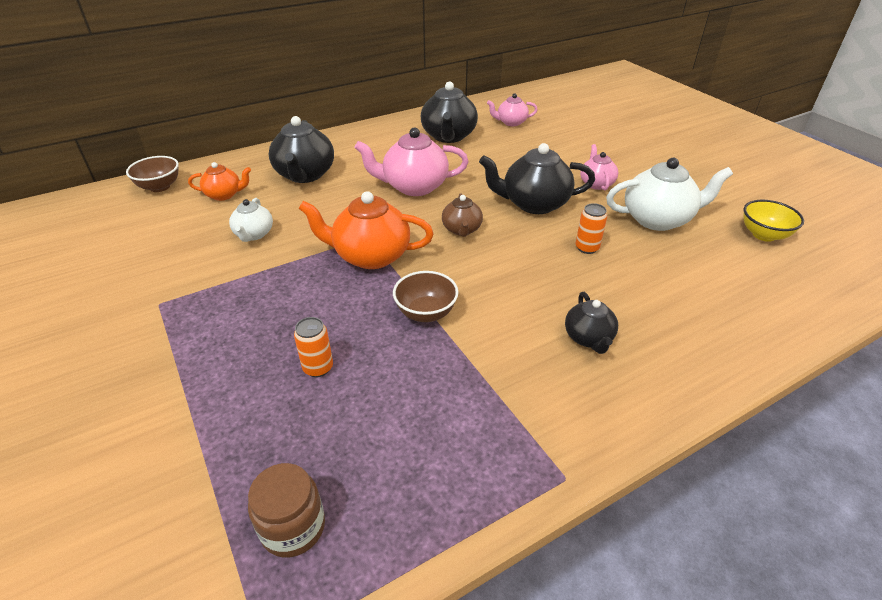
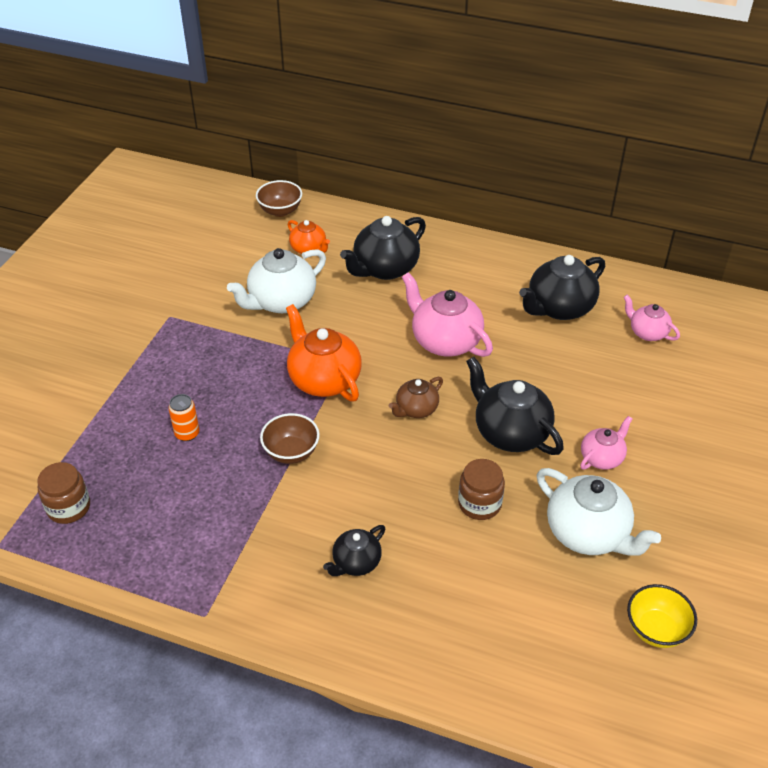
camera: 50 degrees right, 5 degrees up
(254, 234) = (281, 301): white teapot -> white teapot, size x1.76
(587, 248) = (479, 504): orange can -> brown jar

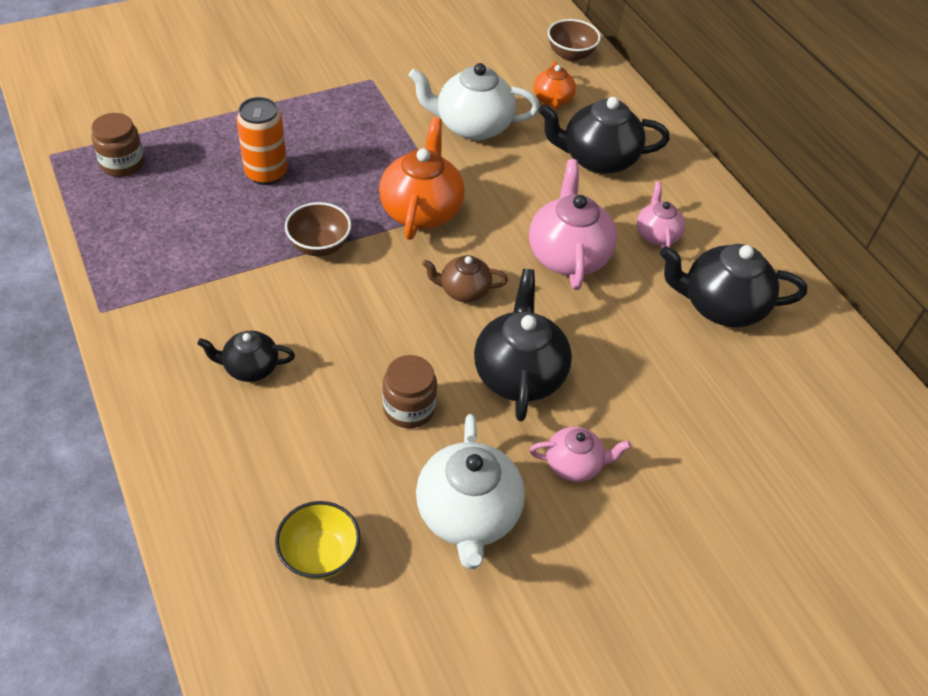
camera: 40 degrees right, 5 degrees up
(187, 433) = (266, 173): orange can -> orange can, size x1.60
(647, 332) = (784, 394): pink teapot -> pink teapot (656, 235)
(656, 629) = (411, 650): yellow bowl -> yellow bowl (320, 555)

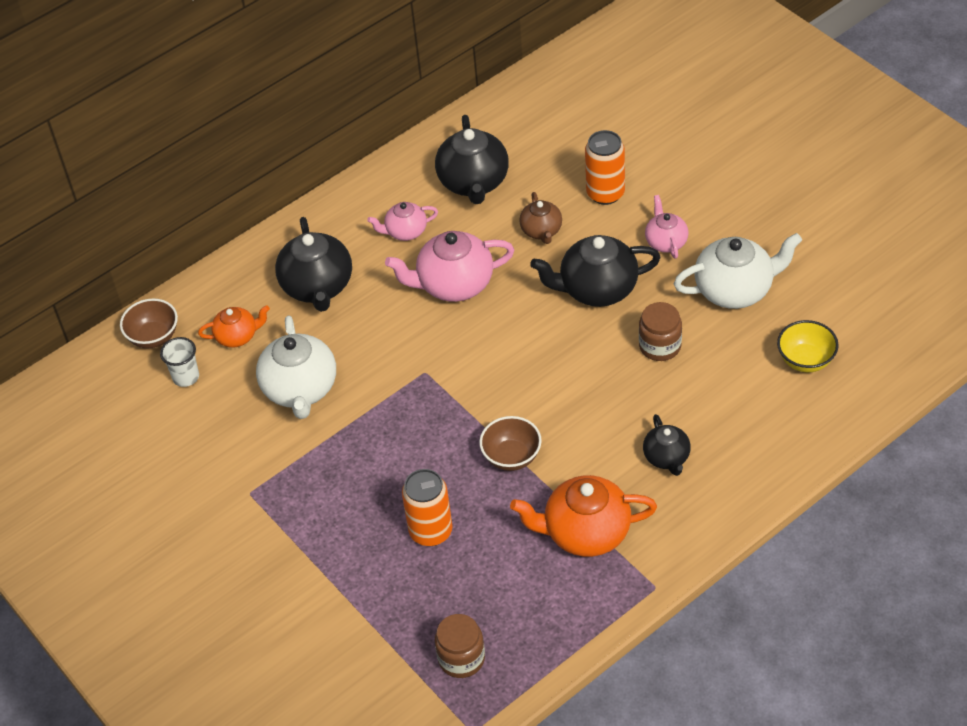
camera: 95 degrees left, 0 degrees up
(421, 210) = (436, 397): orange teapot -> orange teapot (585, 532)
(463, 291) = (524, 343): brown teapot -> brown teapot (541, 231)
(516, 65) = (186, 377): none -> white cup
(675, 425) = (605, 193): none -> orange can

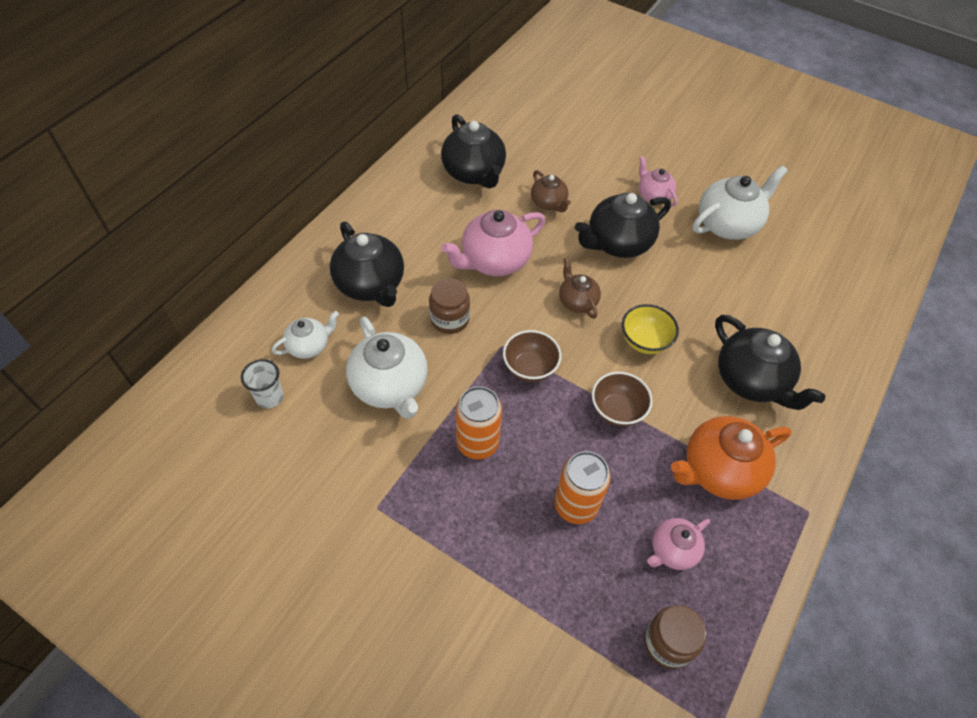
camera: 25 degrees left, 5 degrees up
(154, 337) = (223, 363): brown bowl -> brown bowl (530, 368)
(237, 336) = (309, 346): orange teapot -> white teapot
(405, 232) = (432, 223): pink teapot -> pink teapot (672, 550)
(522, 343) = (577, 301): none -> brown teapot
(605, 193) = (586, 165): orange can -> orange can (477, 443)
(660, 346) = (693, 282): brown jar -> brown jar (449, 319)
(667, 458) = (751, 381): black teapot -> black teapot, size x1.76
(805, 360) = (814, 272): yellow bowl -> yellow bowl (644, 341)

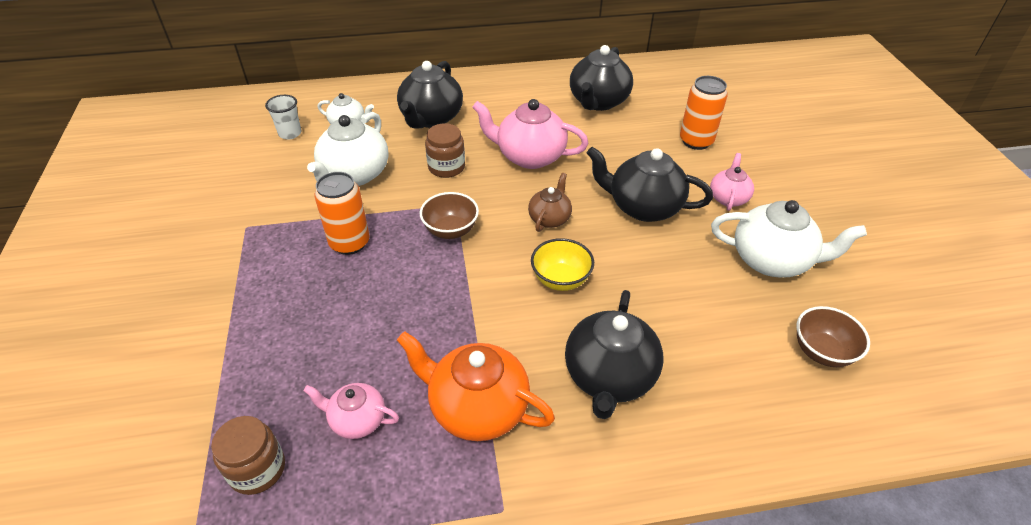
camera: 50 degrees right, 10 degrees down
(549, 203) = (626, 150): brown teapot -> none
(575, 505) = (345, 330): orange can -> orange can (696, 141)
(617, 410) = (467, 302): brown bowl -> brown bowl (822, 352)

